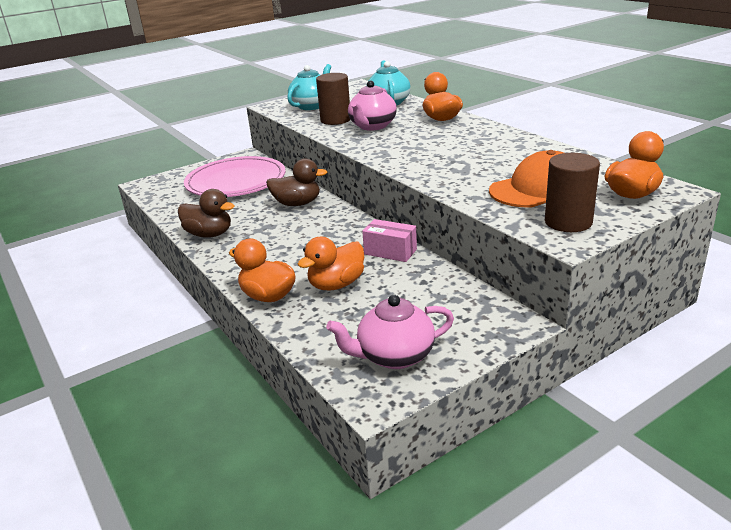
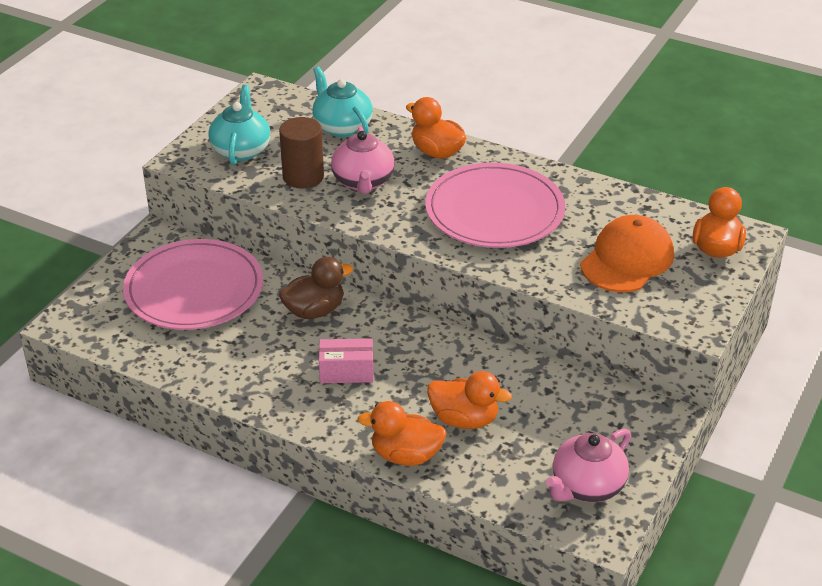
camera: 30 degrees left, 10 degrees up
(209, 234) = (250, 387): brown duck -> none
(336, 284) = (464, 419): orange duck -> orange duck turned 90 degrees counterclockwise
(390, 252) = (484, 359): pink box -> pink box (346, 372)
(452, 150) = (494, 211): none -> pink plate
(568, 222) = (683, 302): brown cylinder -> none

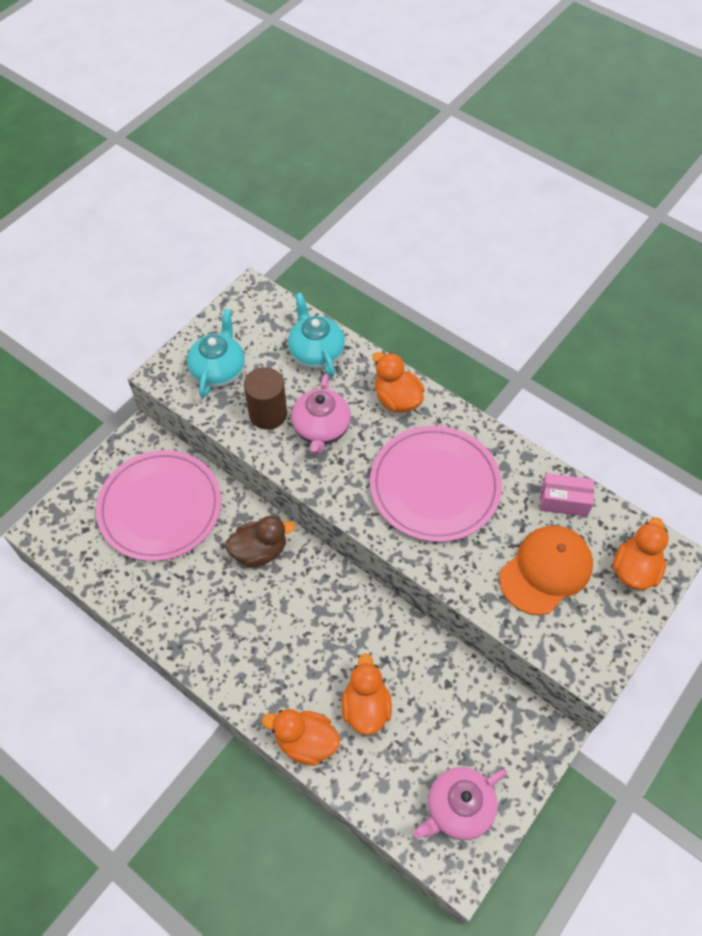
camera: 10 degrees right, 20 degrees up
(346, 372) = (273, 630): pink box -> pink box (563, 501)
(464, 419) = (366, 707): orange duck -> orange duck turned 120 degrees counterclockwise

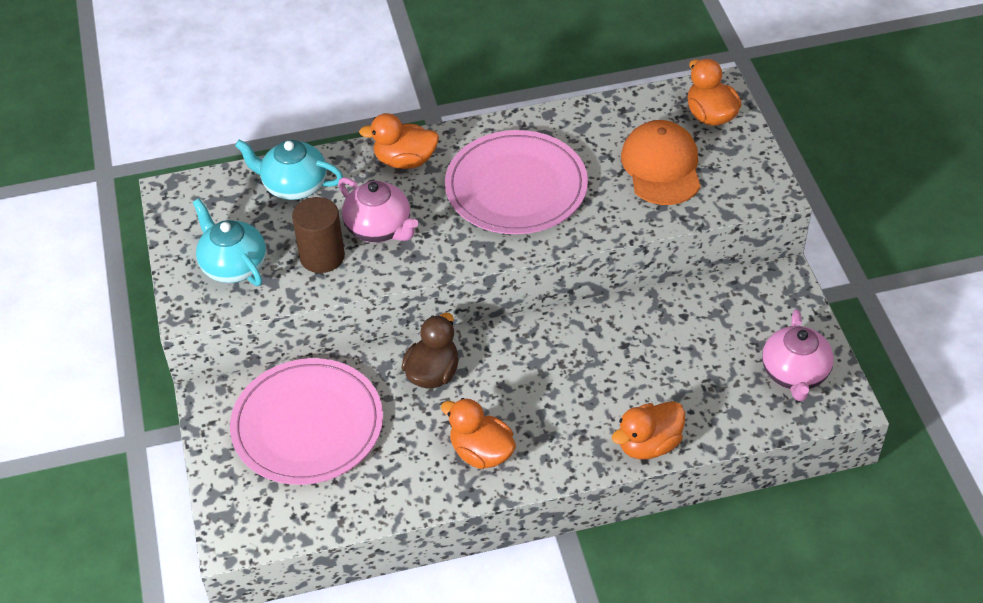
camera: 50 degrees left, 10 degrees down
(366, 707) = (655, 383): orange duck -> orange duck (481, 452)
(563, 501) = (612, 118): pink box -> none

